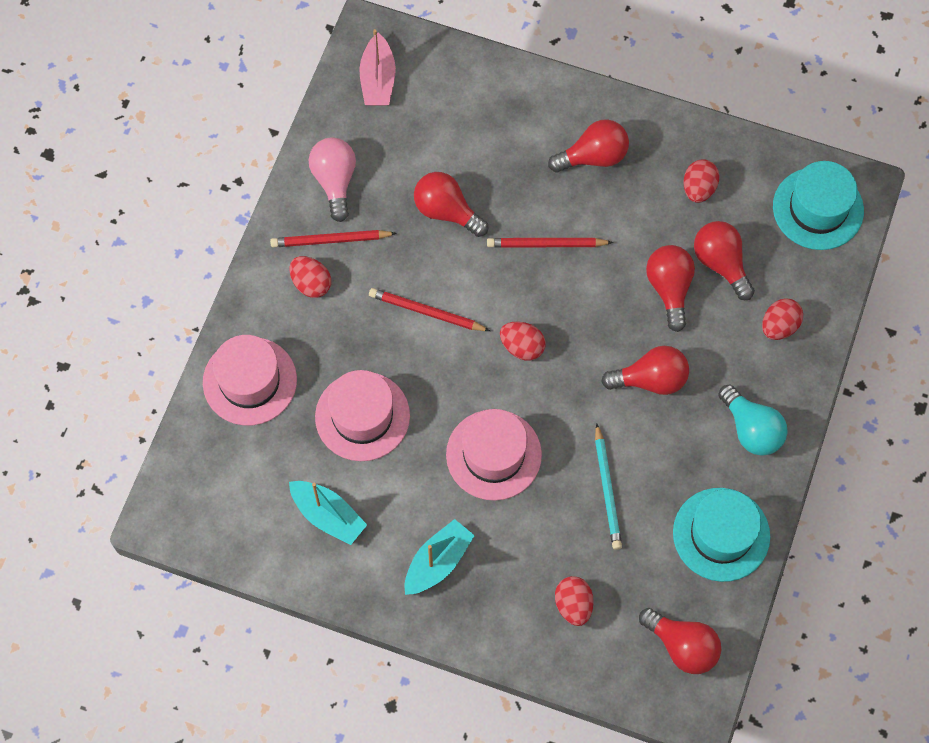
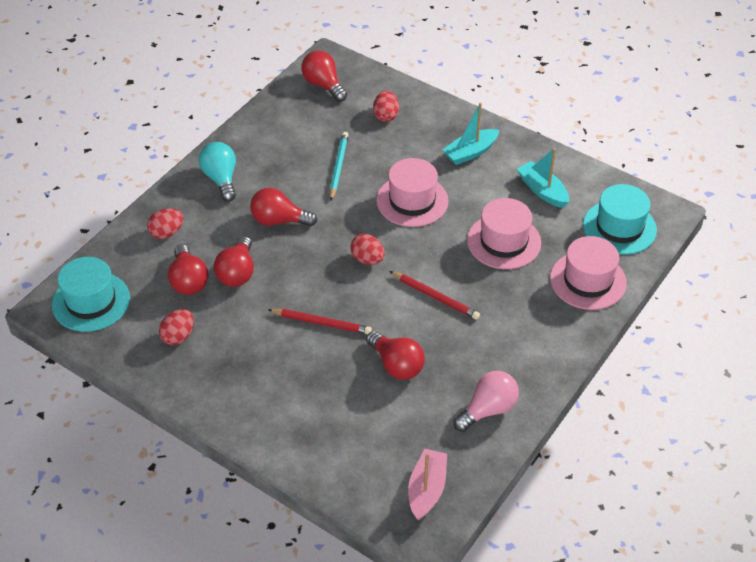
camera: 165 degrees left, 20 degrees down
(311, 283) = (525, 336): red egg -> none
(331, 240) = (502, 364): red pencil -> none
(335, 181) = (488, 409): pink light bulb -> pink light bulb turned 135 degrees counterclockwise
(593, 157) = (255, 379): red light bulb -> none
(721, 534) = (271, 130): turquoise hat -> turquoise hat (619, 227)

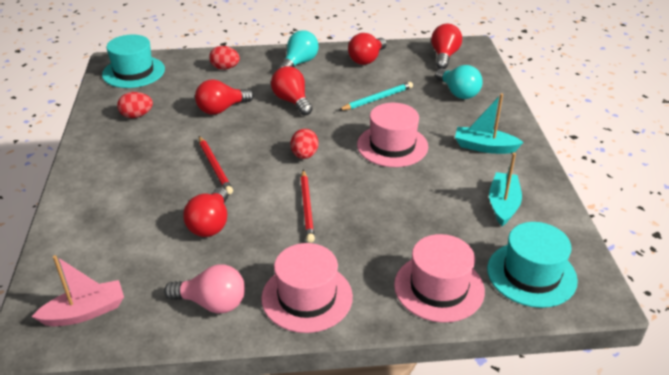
camera: 50 degrees right, 10 degrees down
(188, 281) = (191, 95): red light bulb -> red light bulb (366, 59)
(386, 116) = (458, 93): red egg -> turquoise light bulb
(504, 241) = (415, 213): pink hat -> pink hat (307, 297)

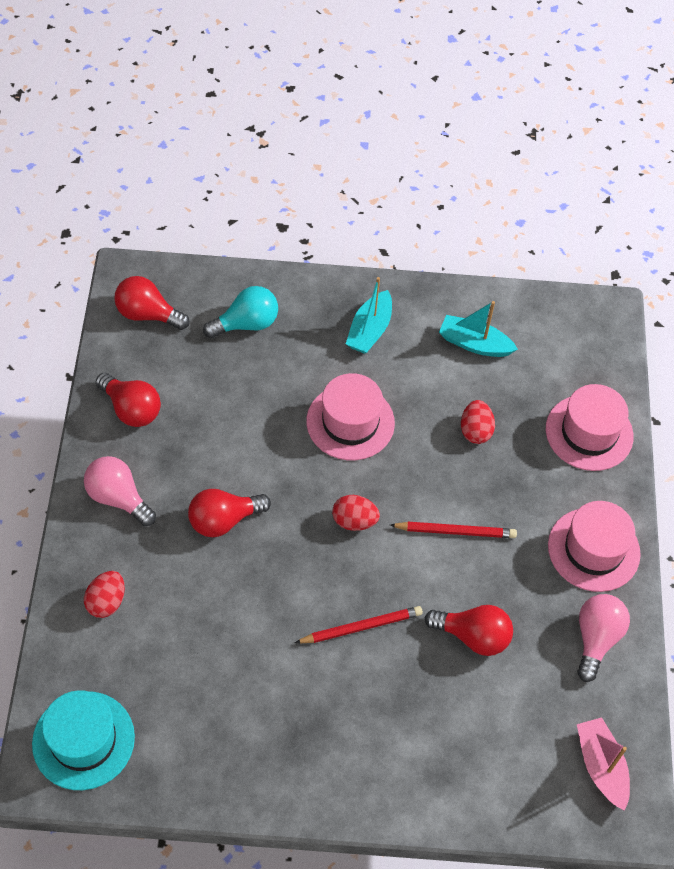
camera: 85 degrees left, 20 degrees up
(137, 115) = (218, 729): red egg -> red egg (475, 431)
(221, 109) = (225, 612): red light bulb -> none
(299, 63) = (118, 498): turquoise light bulb -> pink light bulb
(377, 99) = (241, 417): turquoise pencil -> none
(531, 274) = (577, 352): turquoise hat -> none

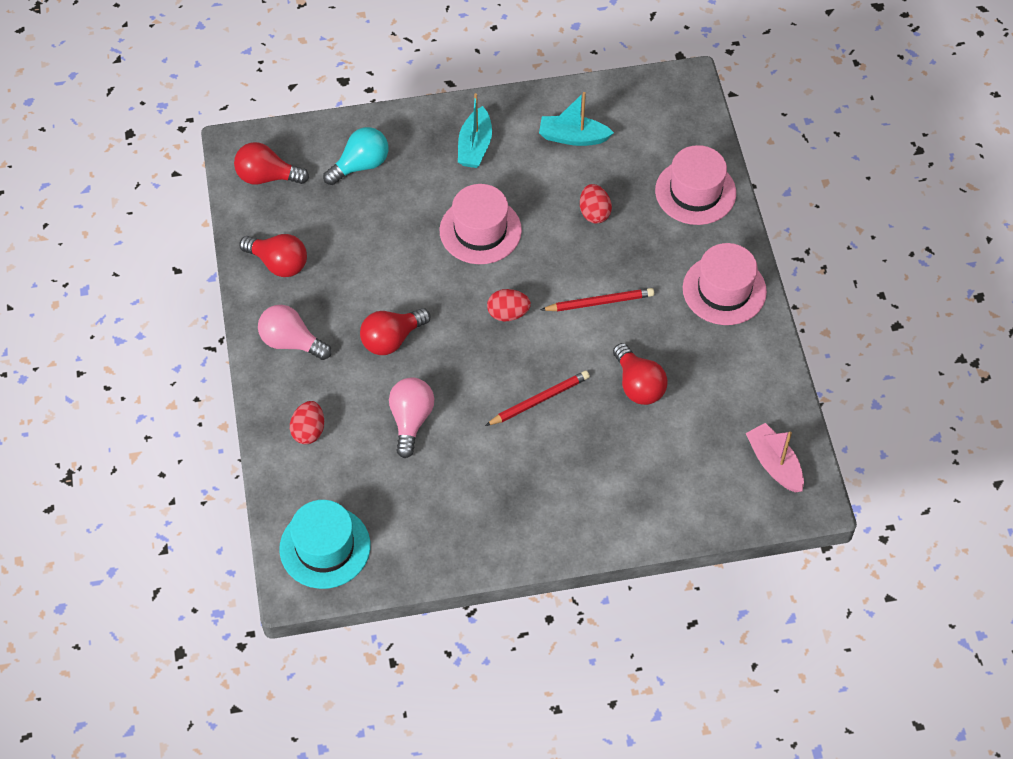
camera: 10 degrees left, 0 degrees up
(473, 636) = (638, 385): red light bulb -> red light bulb turned 60 degrees clockwise
(596, 639) = (744, 363): pink light bulb -> pink light bulb (411, 420)

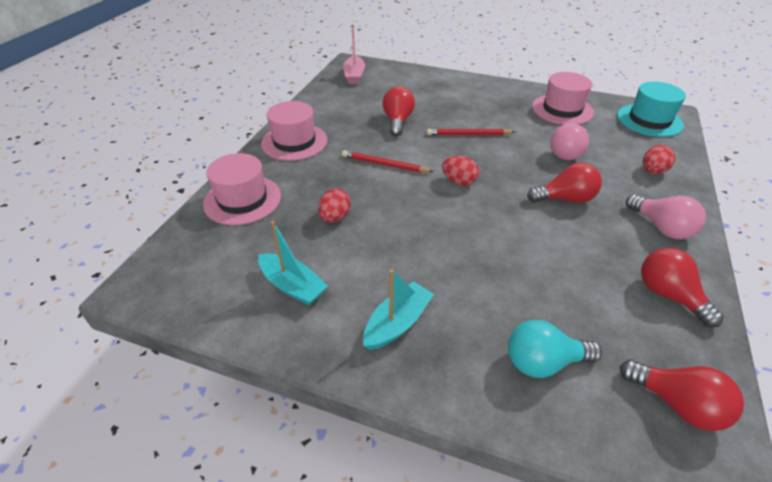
camera: 150 degrees left, 15 degrees down
(480, 230) = (444, 243): pink hat -> pink hat (562, 109)

